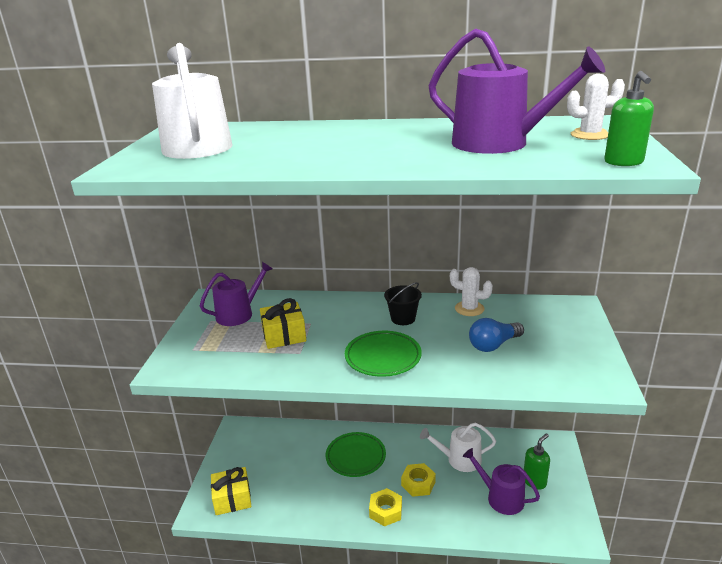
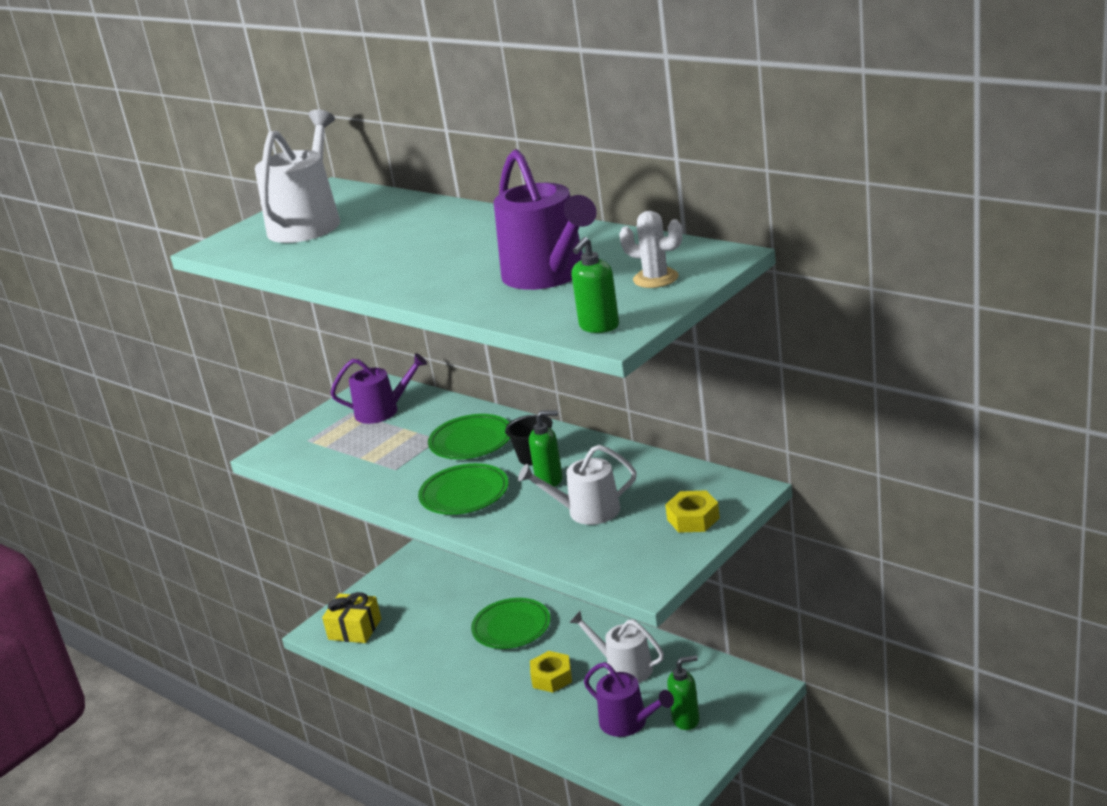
camera: 35 degrees right, 0 degrees up
(284, 335) = (400, 446): yellow gift -> none
(340, 319) = (471, 442): none -> green plate
(385, 511) = (491, 692): yellow nut -> yellow nut (693, 519)
(436, 331) = (550, 480): none -> green soap dispenser
(469, 309) = (617, 463): white cactus -> none
(493, 345) = (587, 511): blue light bulb -> white watering can
(501, 498) = (628, 722): purple watering can -> purple watering can turned 150 degrees clockwise

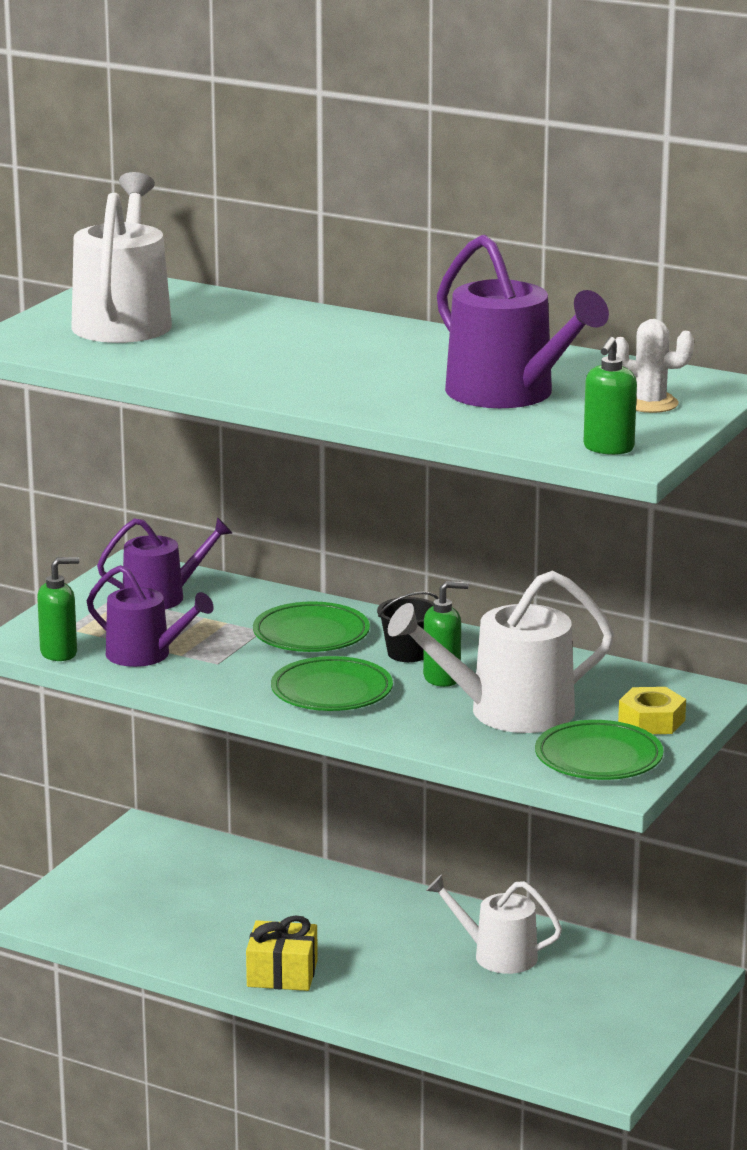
camera: 15 degrees left, 5 degrees down
(355, 629) = (89, 914): yellow gift -> yellow gift (282, 973)
(511, 628) = (322, 911): green plate -> green plate (598, 758)
(552, 677) = (400, 966): yellow nut -> none
(587, 511) = (509, 712): white watering can -> white watering can, size x1.54
(628, 722) = (523, 1013): purple watering can -> purple watering can (145, 654)
(686, 720) = (600, 1009): green soap dispenser -> green soap dispenser (59, 653)

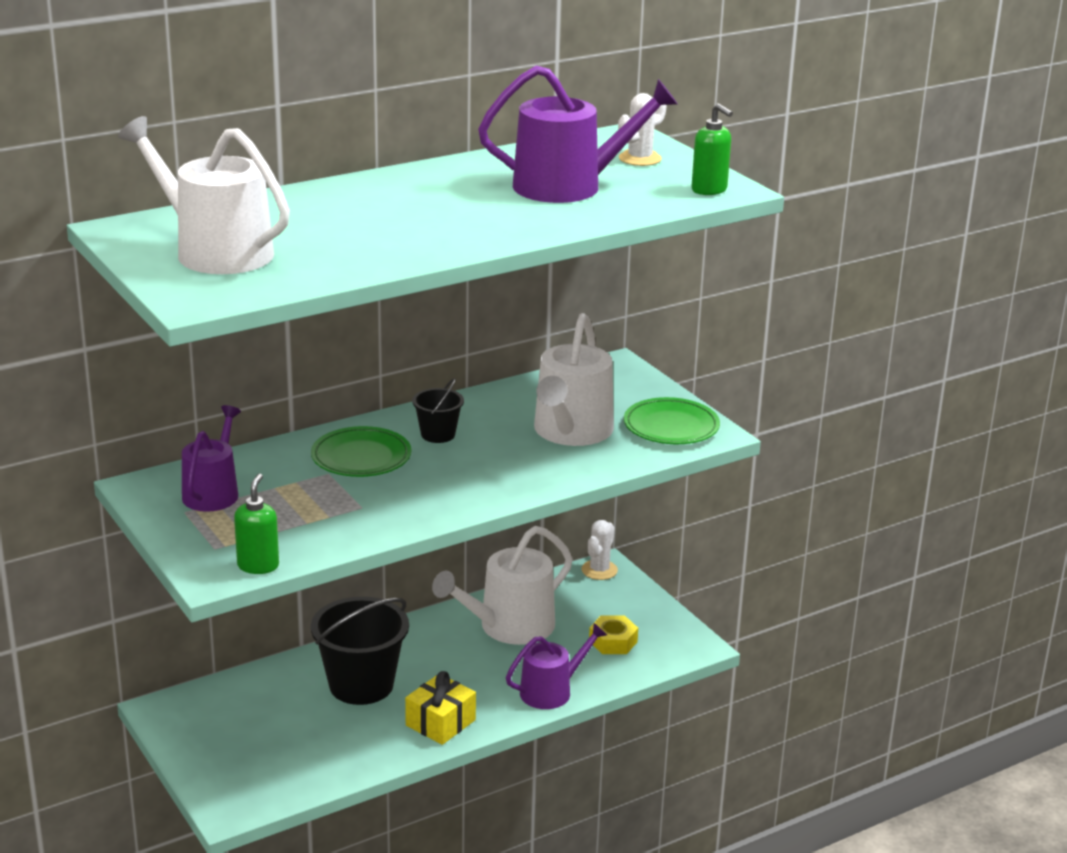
camera: 60 degrees left, 5 degrees up
(145, 654) = (309, 531): purple watering can -> purple watering can (551, 691)
(295, 911) = (361, 685): none -> black bucket
(331, 692) = (465, 480): green plate -> none
(442, 678) = (492, 436): green soap dispenser -> none
(497, 955) = (509, 627): white watering can -> white watering can, size x1.54
(651, 721) = (636, 393): yellow nut -> yellow nut (613, 641)
(681, 973) = (599, 570): none -> white cactus

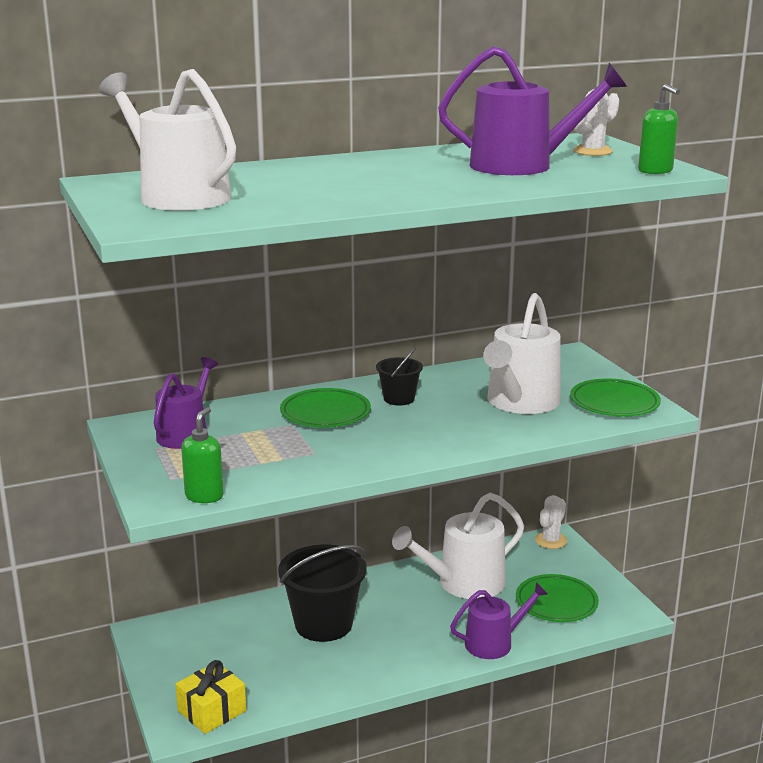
camera: 10 degrees right, 5 degrees down
(440, 723) = (388, 663): yellow gift -> yellow gift (212, 711)
(613, 641) = (556, 603): yellow nut -> green plate

